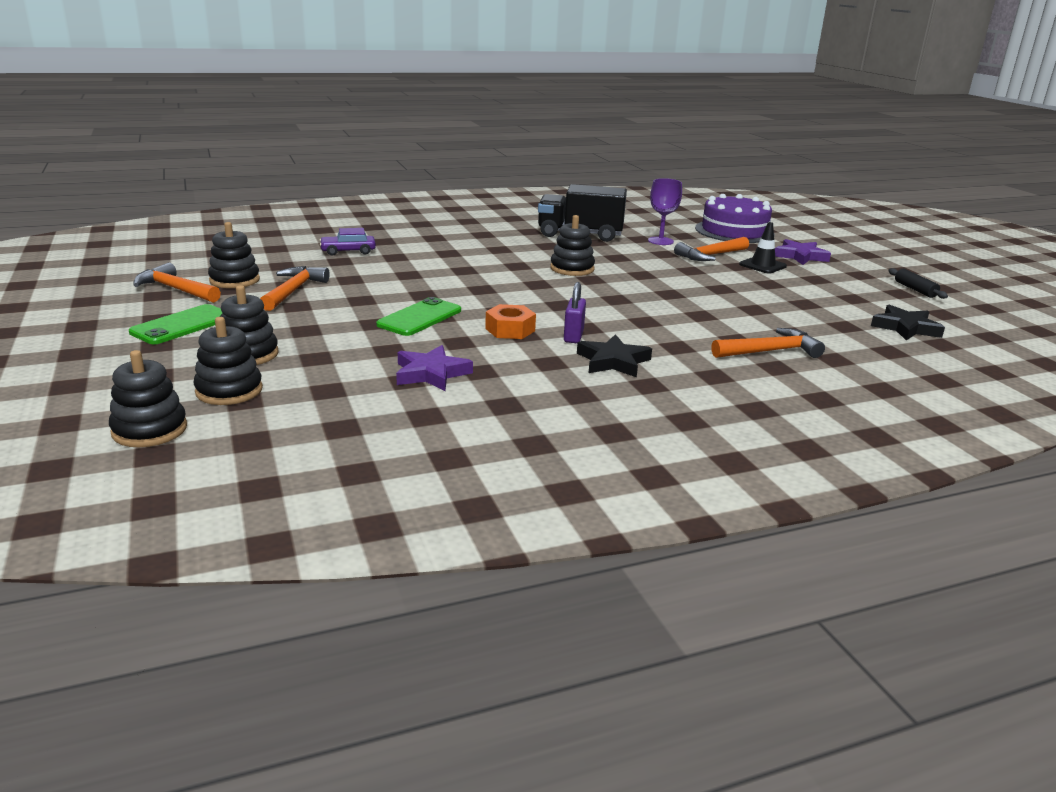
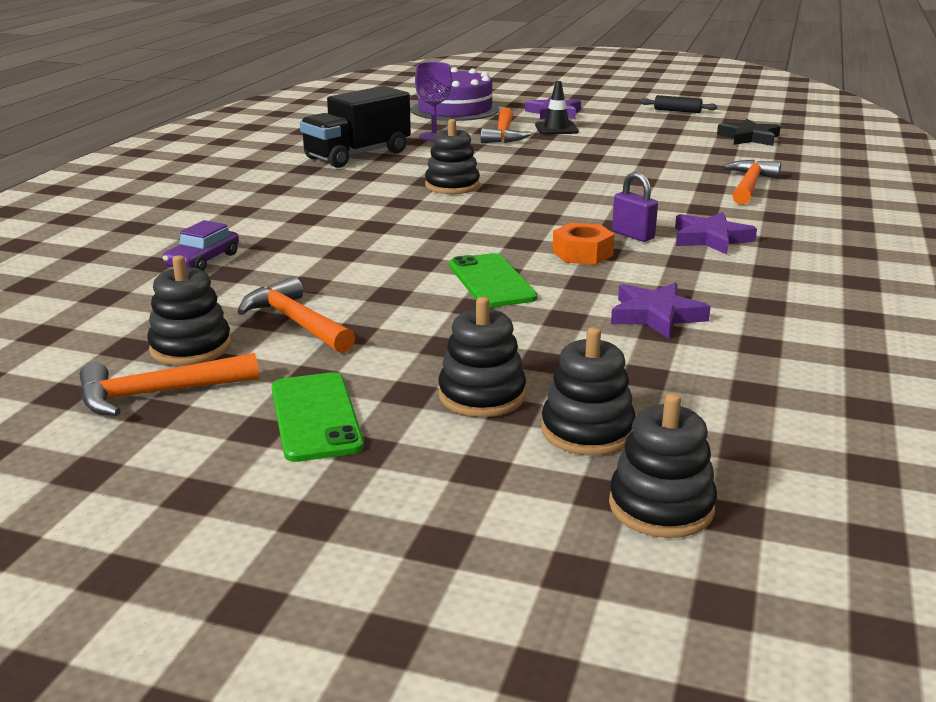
camera: 50 degrees left, 0 degrees up
(613, 361) = (710, 239): black star -> purple star

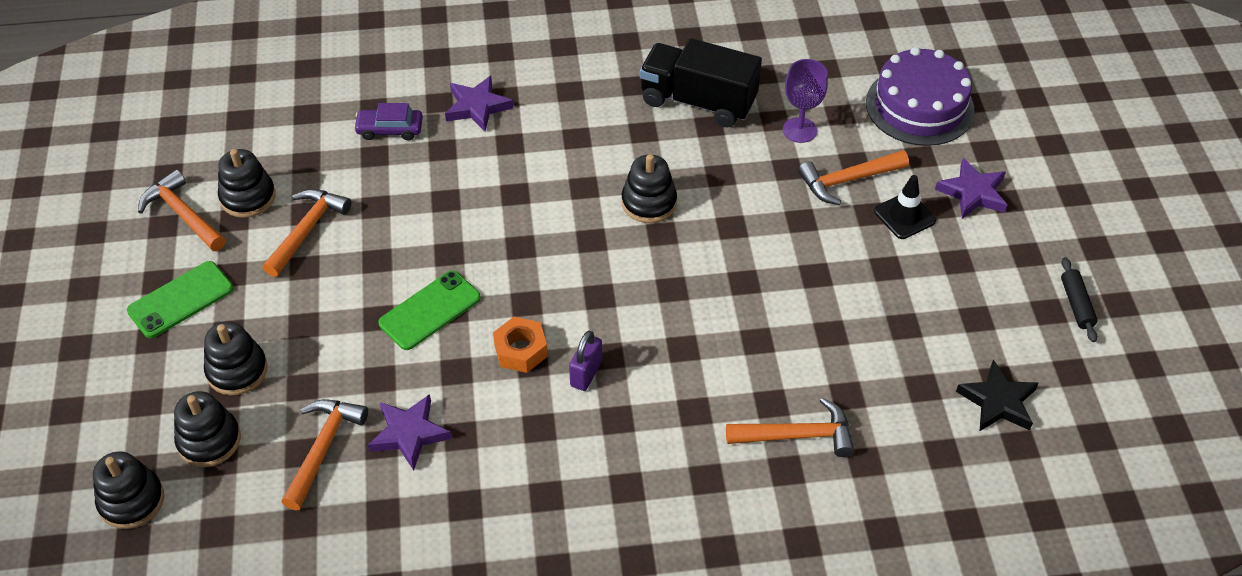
camera: 65 degrees right, 25 degrees up
(648, 362) = (323, 449): none -> orange hammer
(710, 239) = (608, 434): purple star -> purple star (477, 107)

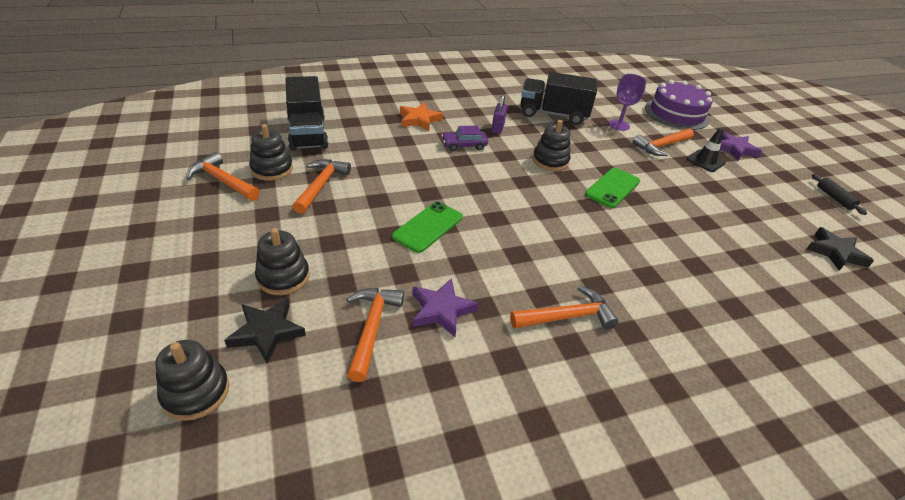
camera: 15 degrees left, 10 degrees down
(181, 300) = (227, 232): green phone -> green phone (612, 188)
(209, 440) = (267, 332): black stacking toy -> black star
(306, 130) = (307, 133): none -> black truck
(390, 129) = (365, 131): purple car -> purple car (464, 145)
(477, 107) = (419, 120): purple star -> orange star
(521, 350) = (505, 246): orange nut -> none
(586, 374) = (559, 257): purple padlock -> purple padlock (497, 128)
(797, 435) = (727, 284): orange hammer -> orange hammer (566, 316)

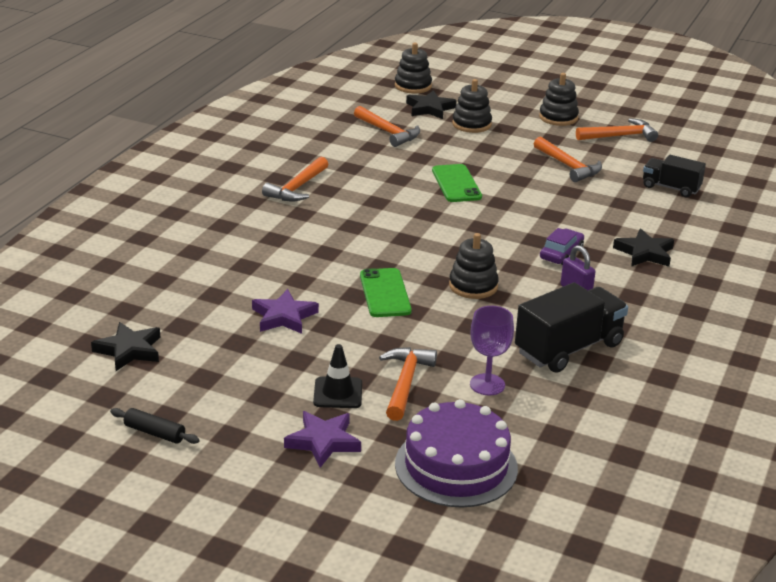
camera: 135 degrees right, 10 degrees down
(272, 169) = (618, 156): black stacking toy -> black stacking toy (558, 117)
(307, 133) = (670, 188): black truck -> black truck, size x0.61
(419, 120) = (644, 253): orange star -> black star
(441, 310) = (369, 155): purple star -> purple star (284, 316)

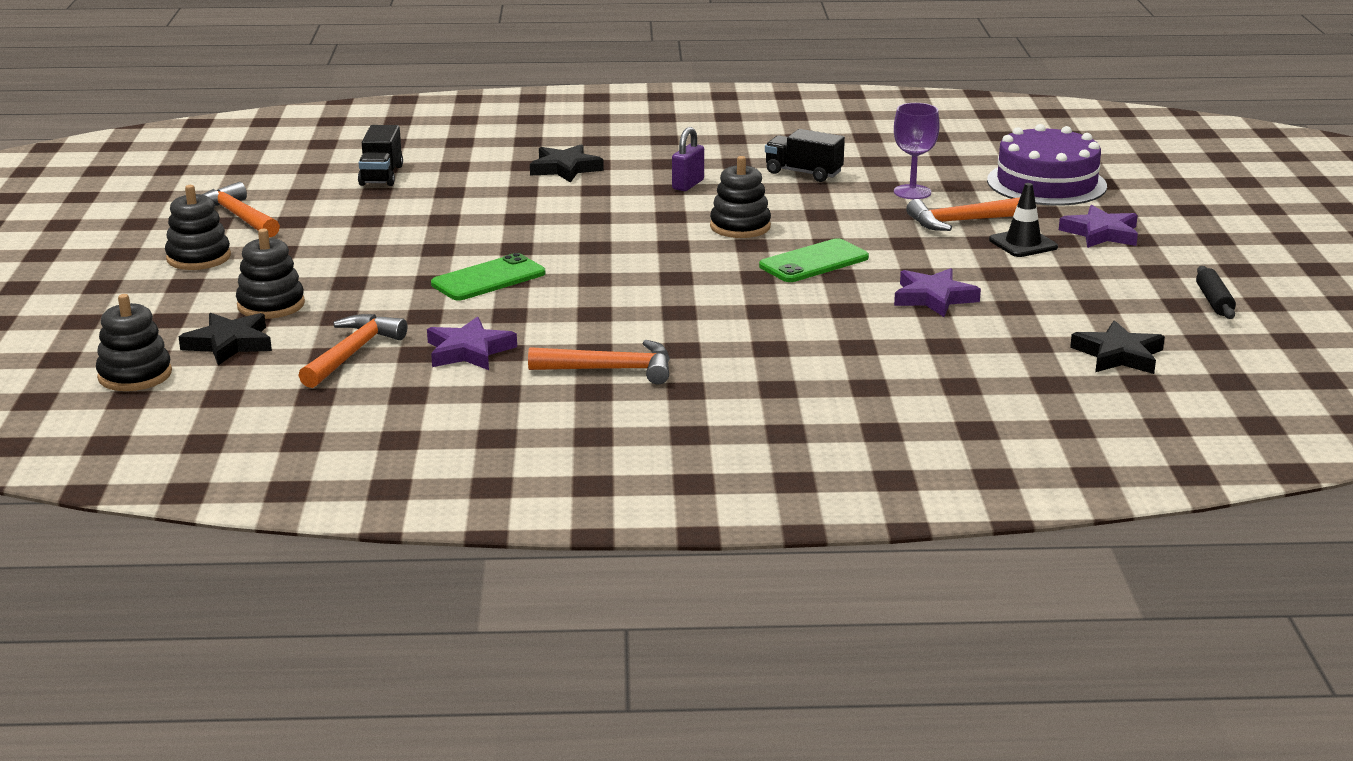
camera: 115 degrees left, 5 degrees down
(360, 159) = (469, 351): none -> purple star
(561, 253) = (613, 201): purple car -> none
(568, 166) = (367, 230): orange hammer -> none
(569, 349) = (803, 173): black truck -> black truck, size x0.61

